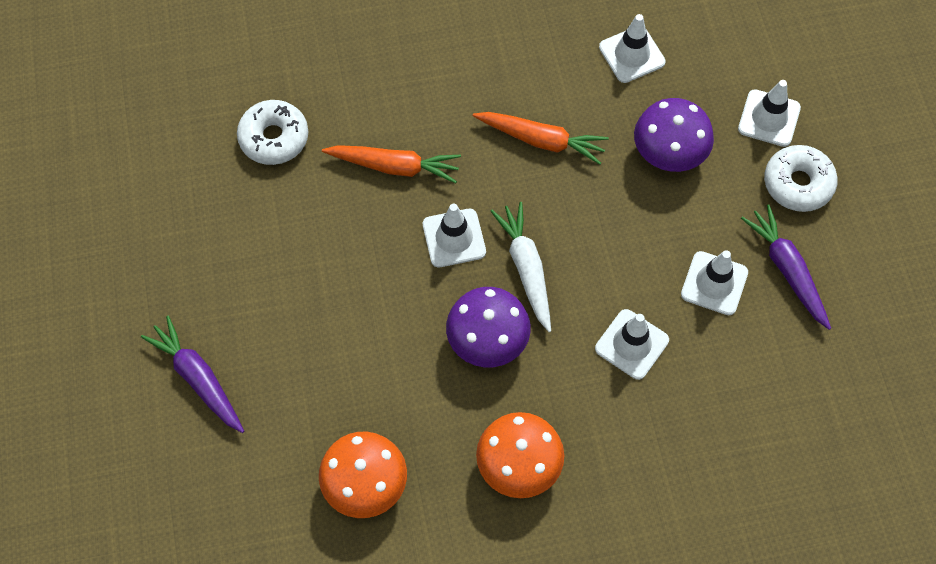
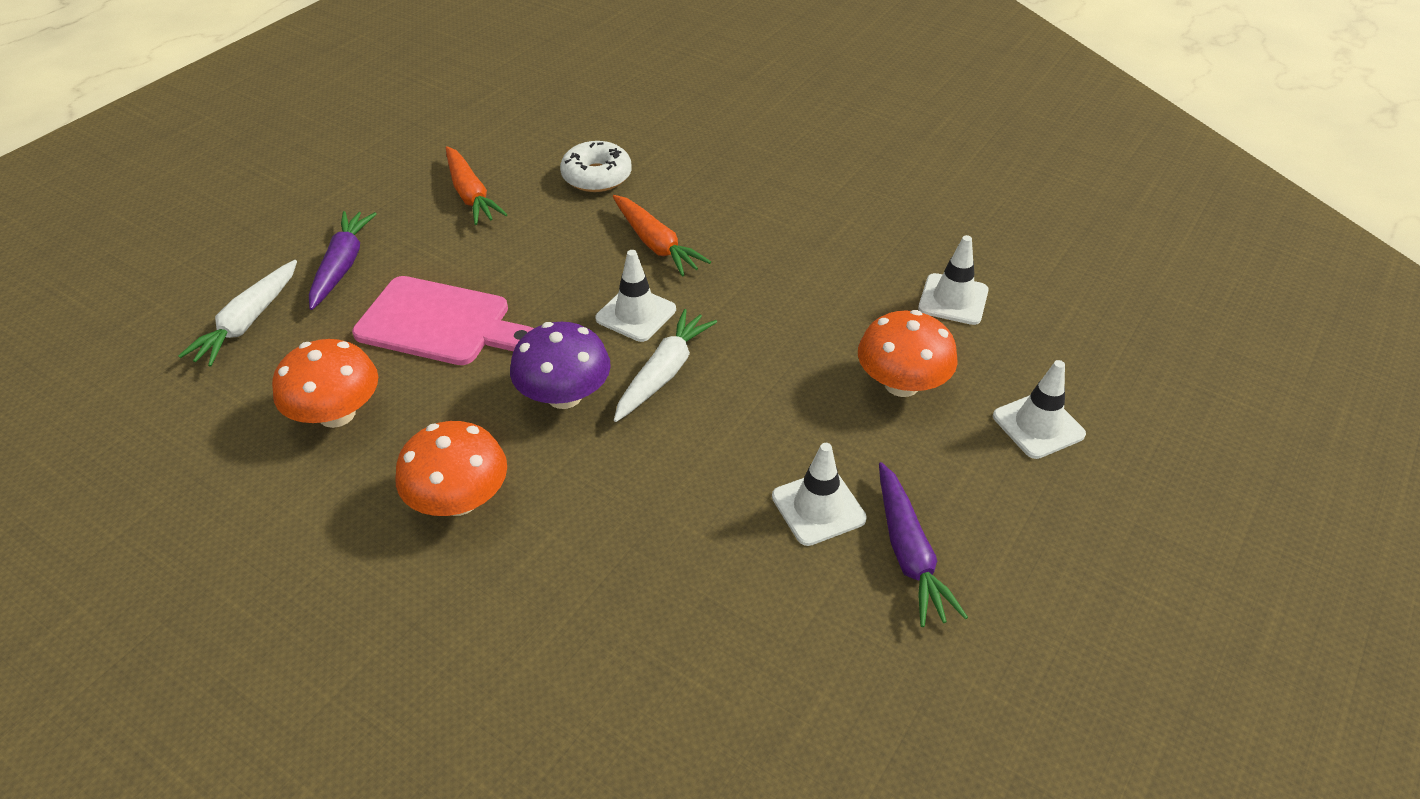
camera: 45 degrees right, 20 degrees down
(200, 481) = (248, 322): none -> white carrot
(336, 360) = (440, 323): none -> pink cutting board
(542, 140) = (795, 303): orange carrot -> orange carrot (471, 195)
(631, 344) = (677, 493): white traffic cone -> none
(669, 152) = (901, 384): purple mushroom -> orange mushroom
(787, 270) = (909, 553): purple carrot -> purple carrot turned 150 degrees clockwise
(798, 184) = (1008, 494): white donut -> none

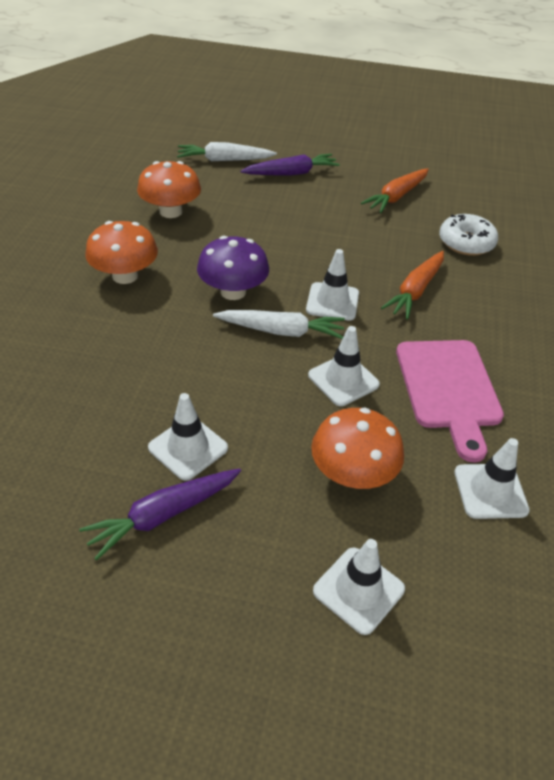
camera: 65 degrees right, 0 degrees up
(440, 323) = (266, 223): pink cutting board -> pink cutting board (448, 389)
(768, 347) = (343, 380): none -> white traffic cone

